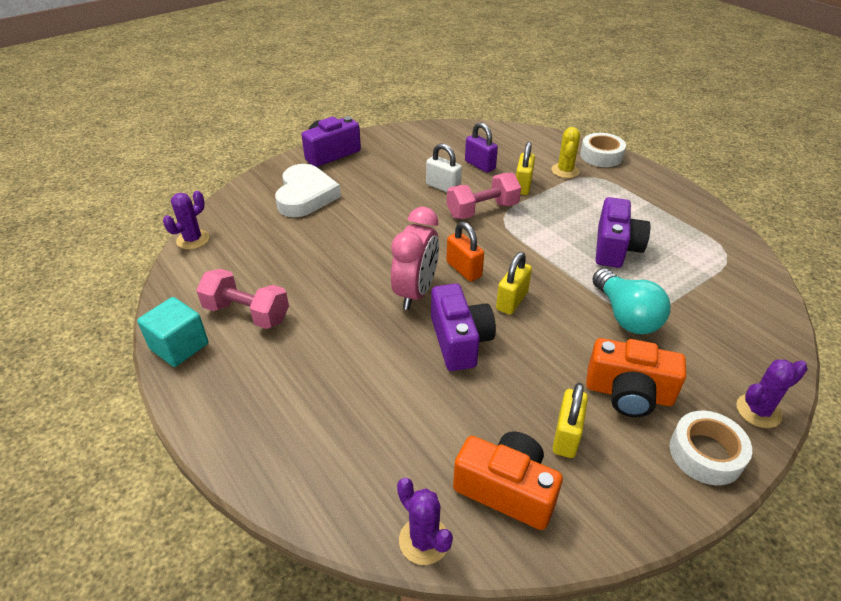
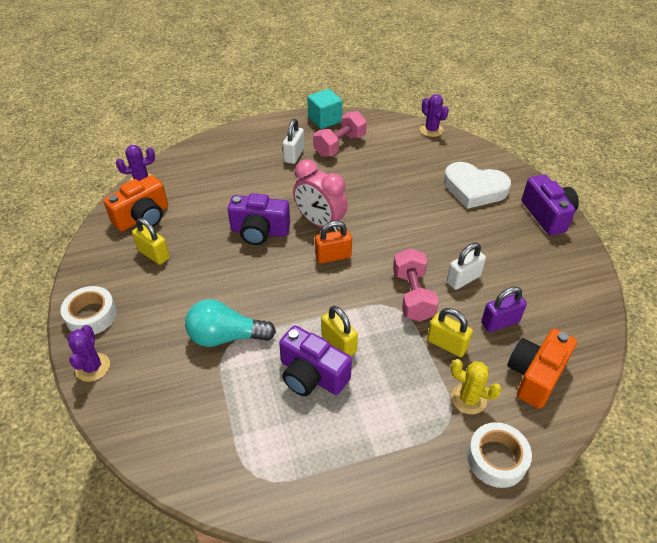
camera: 110 degrees right, 5 degrees up
(283, 355) = (294, 155): none -> white padlock
(512, 301) = (282, 272): yellow padlock -> yellow padlock (339, 343)
(628, 393) = (159, 300): orange camera -> orange camera (535, 375)

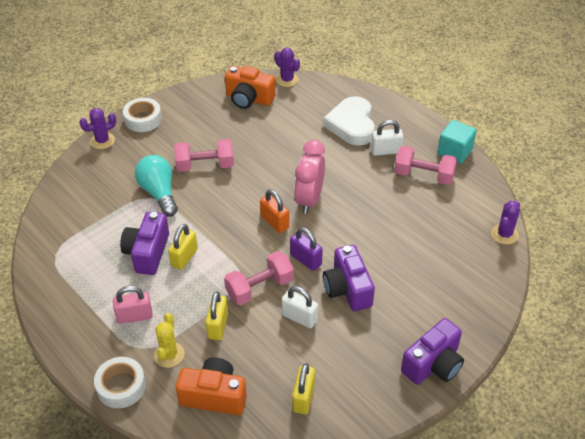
camera: 65 degrees right, 0 degrees up
(154, 254) = (215, 122): yellow padlock -> yellow padlock (303, 398)
(214, 283) = (205, 165): none -> pink dumbbell
(259, 231) = (275, 167): purple camera -> purple camera (347, 289)
(400, 416) = (135, 316): none -> pink padlock
(474, 189) = (432, 294): white heart -> white heart (352, 125)
(500, 322) = (262, 357): purple padlock -> purple padlock (306, 260)

